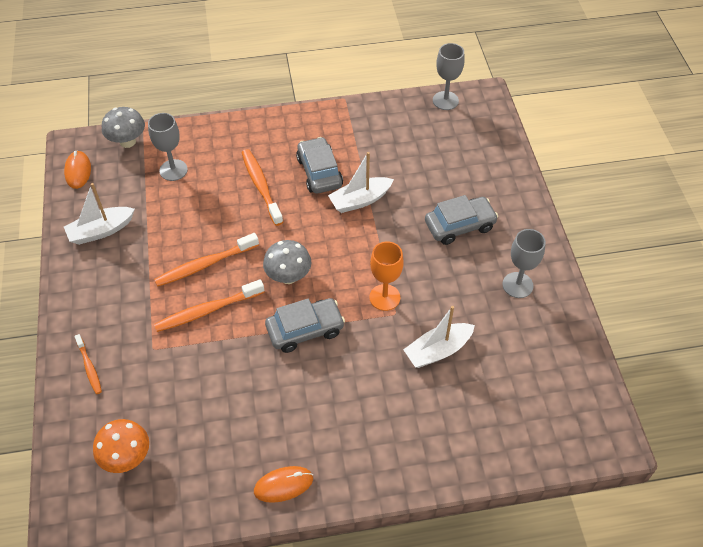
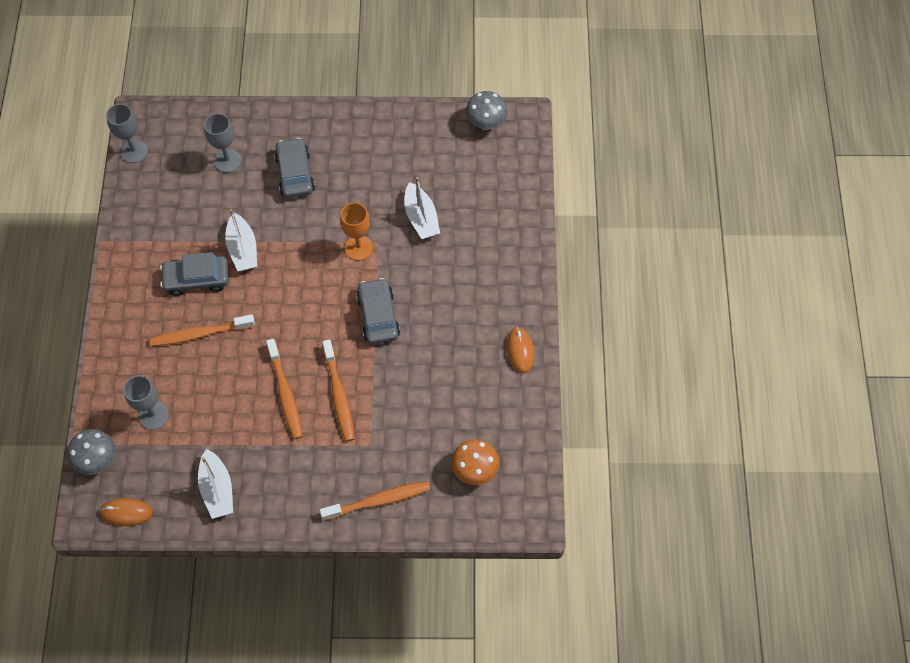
camera: 80 degrees left, 10 degrees up
(89, 367) = (378, 501): orange toothbrush -> orange toothbrush, size x1.71
(288, 276) = (317, 322): grey mushroom -> grey mushroom (486, 123)
(517, 285) = (370, 144): grey goblet -> grey goblet (227, 161)

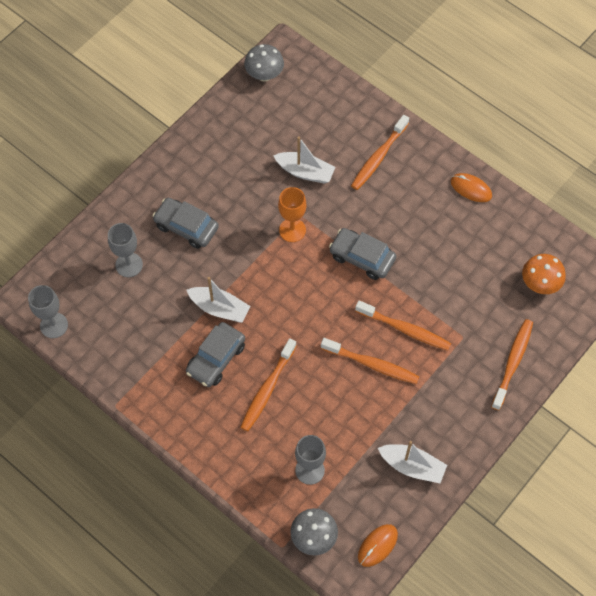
camera: 50 degrees left, 0 degrees up
(485, 260) = (378, 157): none -> orange toothbrush

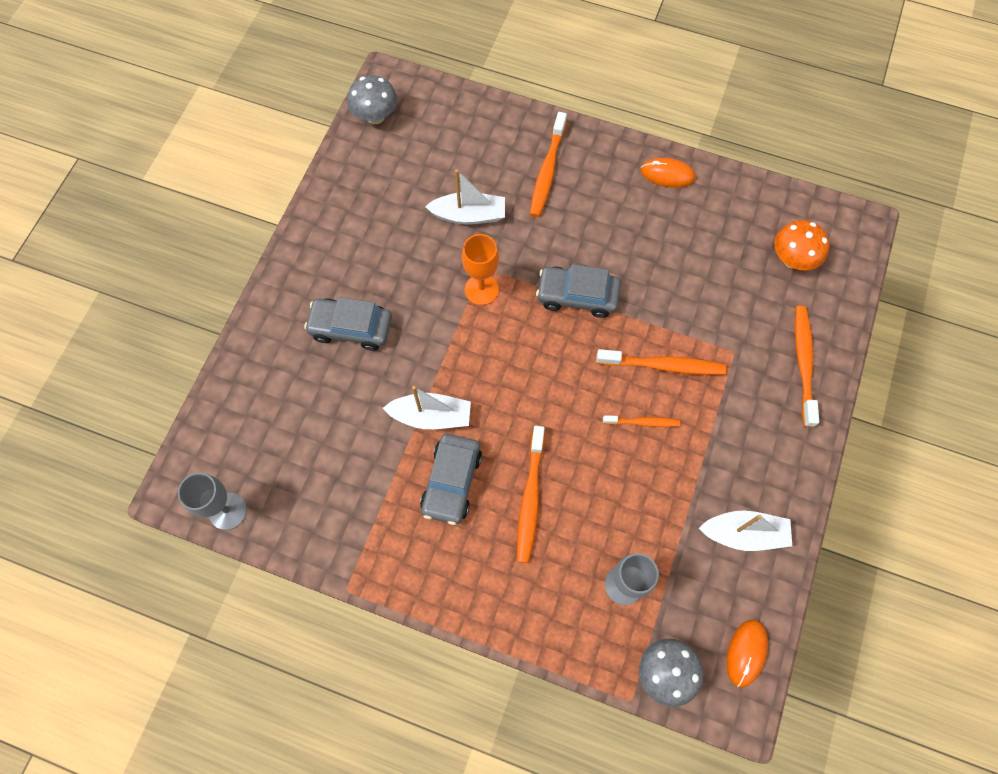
camera: 20 degrees left, 5 degrees up
(129, 265) = (297, 399): grey goblet -> none
(372, 364) = (643, 422): orange toothbrush -> orange toothbrush, size x0.59

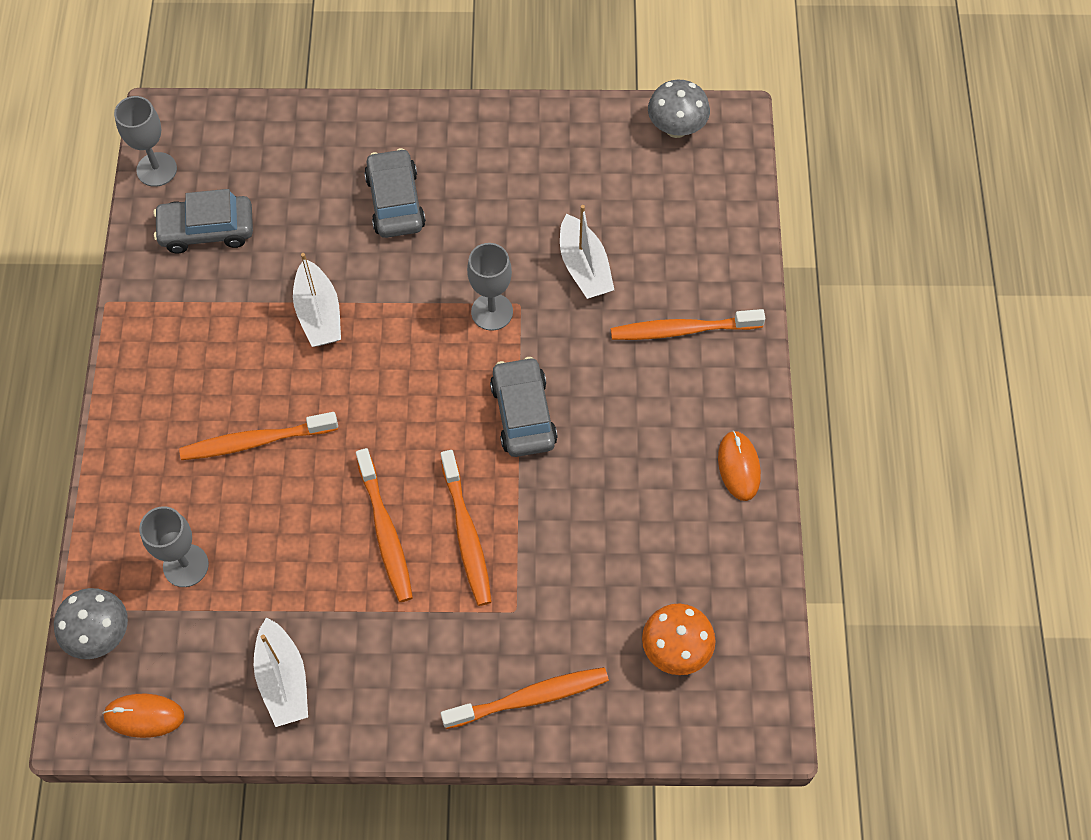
camera: 70 degrees right, 5 degrees down
(452, 482) = (250, 358): grey car -> grey car (207, 230)
(481, 289) = (492, 312): orange goblet -> grey goblet
(643, 422) = (385, 532): orange toothbrush -> orange toothbrush, size x1.71

